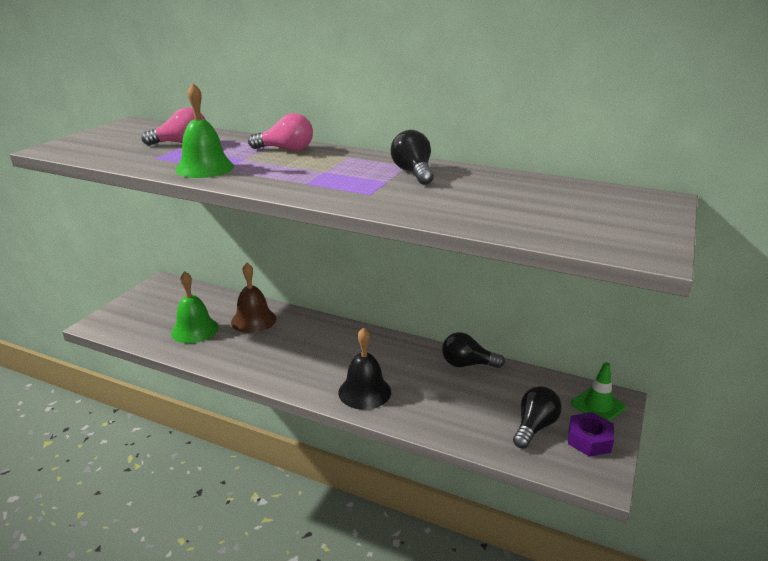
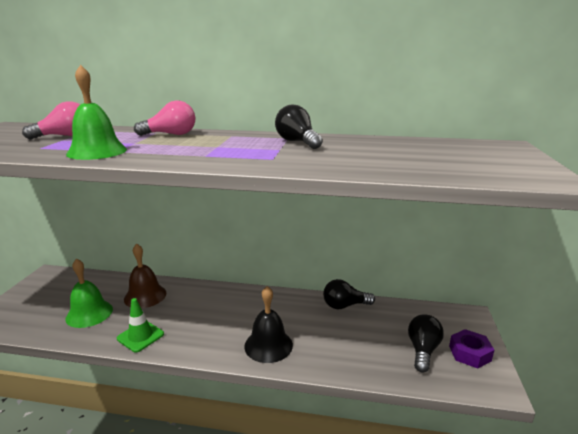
camera: 15 degrees left, 5 degrees down
(598, 405) = (460, 323): green traffic cone -> green traffic cone (140, 336)

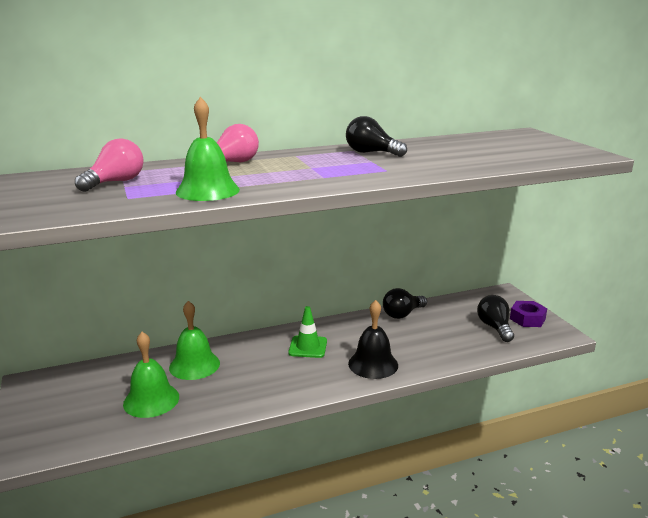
camera: 30 degrees left, 0 degrees up
(140, 336) = (241, 399): green traffic cone -> green traffic cone (308, 347)
(145, 296) = (194, 365): brown bell -> green bell

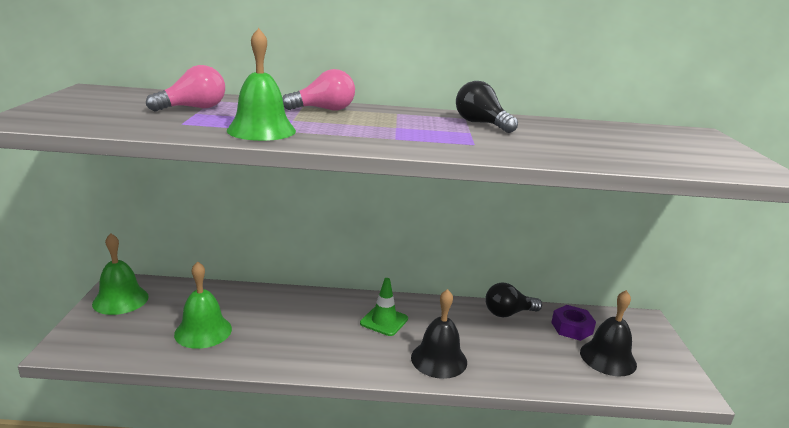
camera: 20 degrees right, 0 degrees up
(194, 365) = (265, 308): green bell -> green bell (120, 300)
(494, 327) = (608, 358): black light bulb -> black bell
(527, 319) = (656, 359): purple nut -> purple nut (571, 328)

